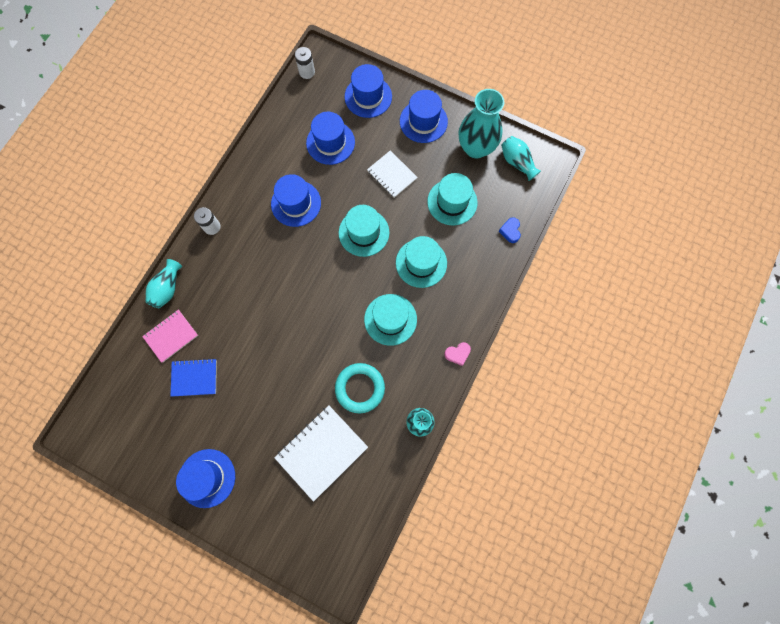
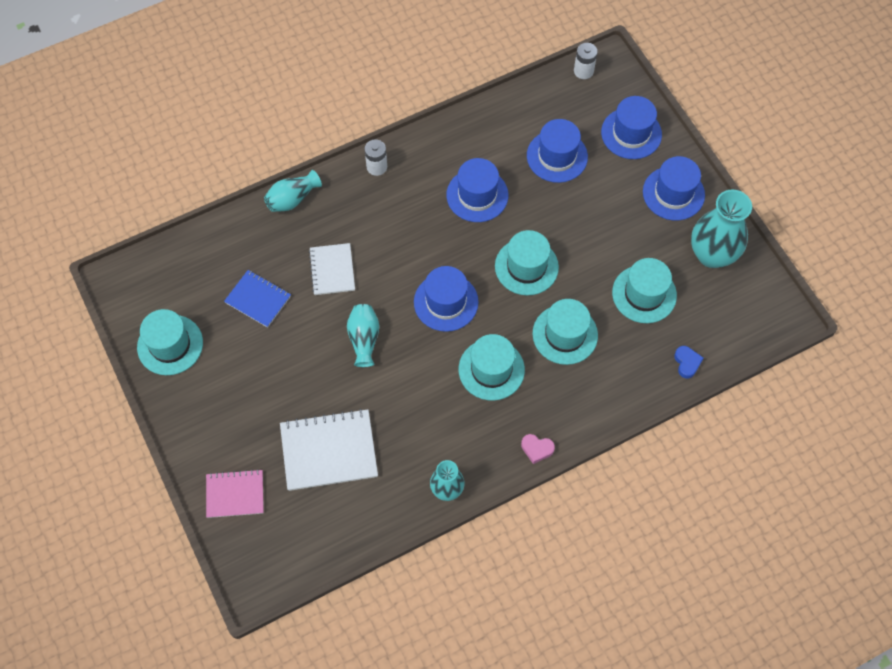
camera: 35 degrees right, 10 degrees down
(153, 454) = (170, 345): none -> turquoise hat
(171, 336) = (264, 246): pink notebook -> pink notebook (235, 494)
(207, 478) = (203, 400): blue hat -> blue hat (446, 302)
(360, 388) = (411, 416): turquoise ring -> none
(392, 175) = (598, 227): white notebook -> white notebook (332, 270)
(510, 231) = (687, 363): blue heart -> blue heart turned 135 degrees clockwise
(517, 162) = (748, 297): turquoise vase -> turquoise vase (364, 339)

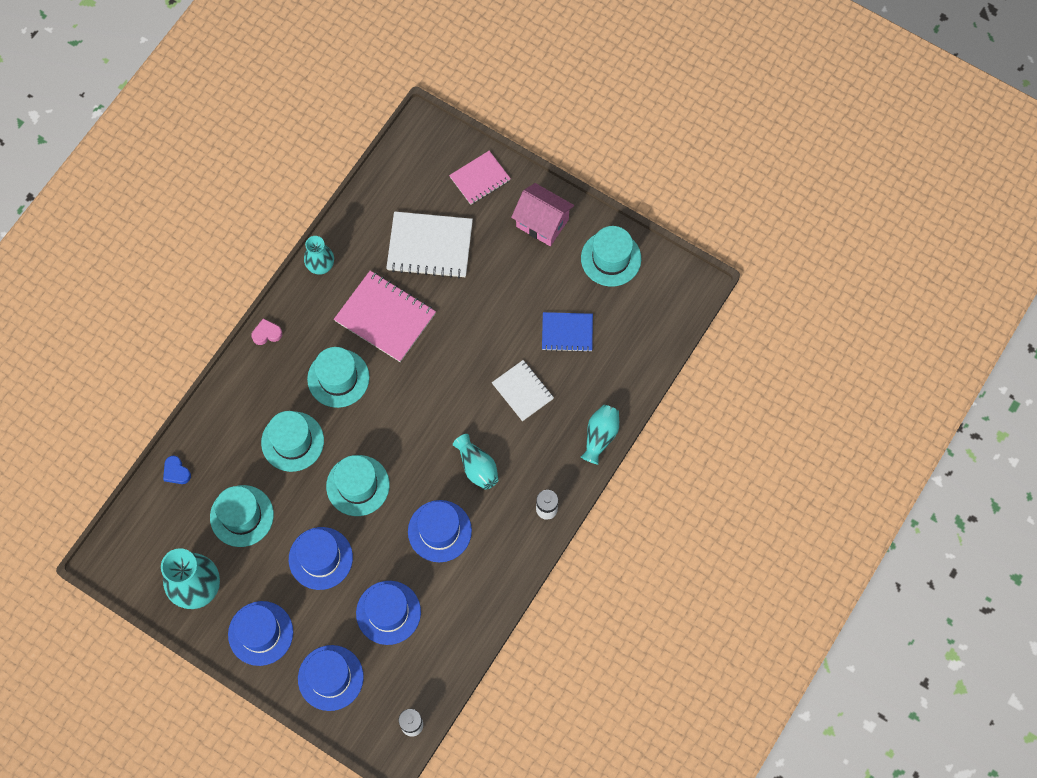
camera: 150 degrees right, 5 degrees up
(207, 414) = (542, 223): none -> pink house
(329, 451) = (430, 246): white notebook -> white notebook turned 45 degrees clockwise
(364, 339) = (458, 347): turquoise vase -> turquoise vase (477, 467)
(414, 403) = (385, 317): none -> pink notebook
(446, 302) = (409, 415): blue hat -> blue hat (320, 558)

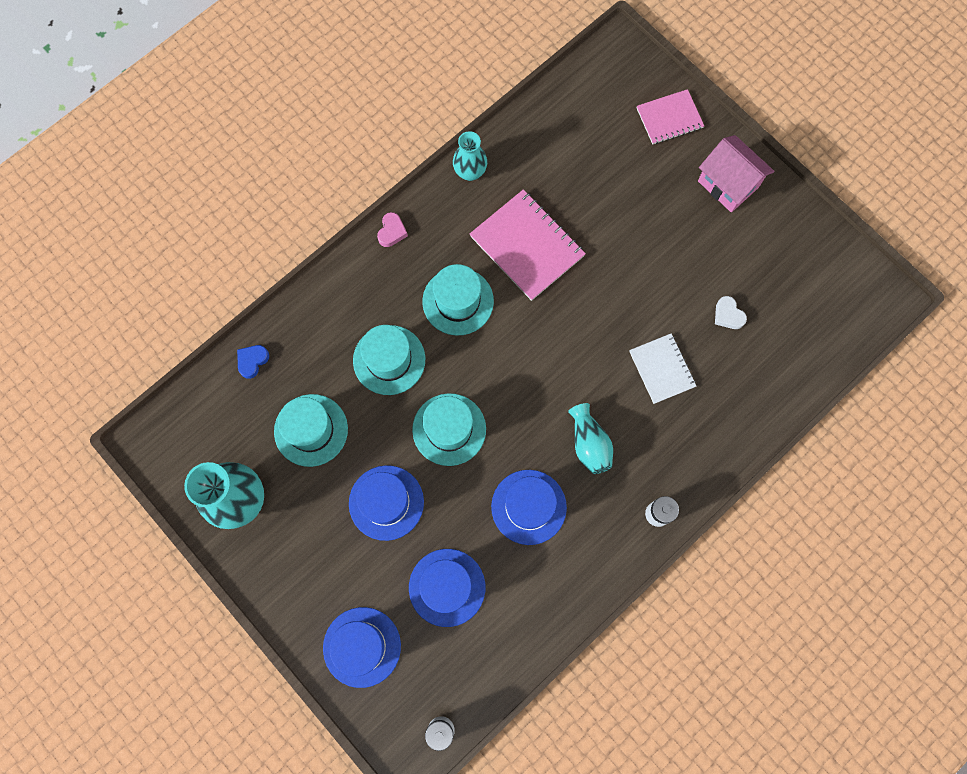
camera: 15 degrees right, 5 degrees up
(176, 472) = (252, 361): blue heart -> blue heart turned 60 degrees clockwise
(260, 633) = (296, 572): blue hat -> none
(267, 334) = (392, 232): pink heart -> pink heart turned 105 degrees clockwise
(430, 246) = (596, 179): white notebook -> none
(567, 333) = (728, 315): blue notebook -> white heart
(600, 436) = (739, 444): turquoise vase -> none
(611, 258) = (797, 243): turquoise hat -> none

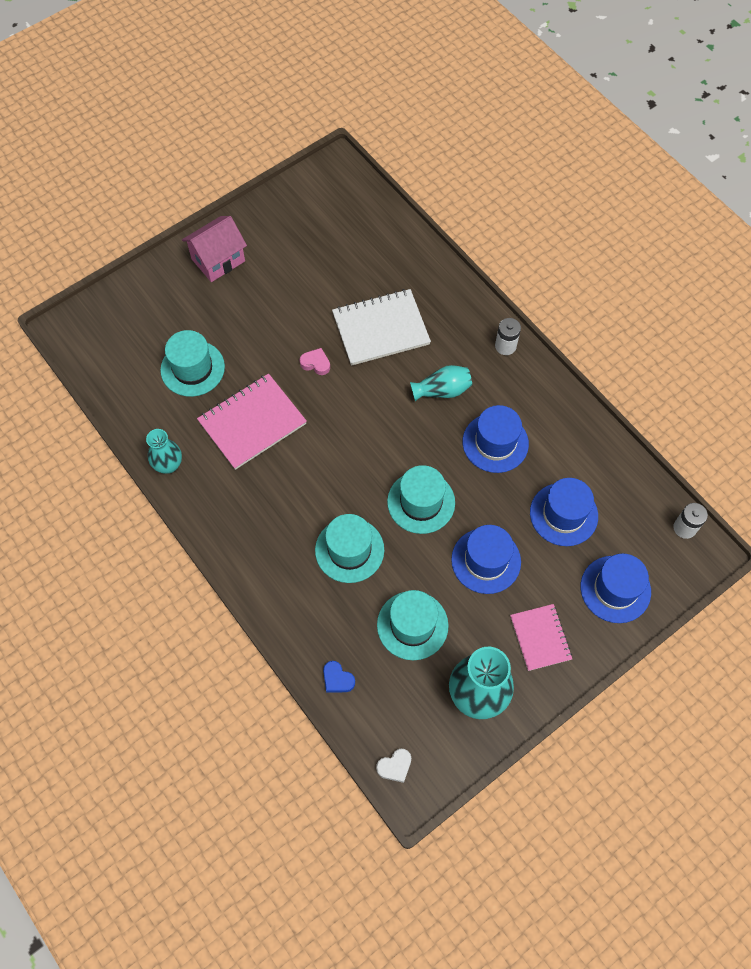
camera: 85 degrees left, 10 degrees down
(392, 232) = (219, 539): pink heart -> pink heart (316, 363)
(458, 301) = (298, 485): turquoise hat -> turquoise hat (192, 368)
(662, 369) = (380, 329): white notebook -> white notebook, size x1.61
(669, 118) = (146, 296): pink notebook -> pink notebook (540, 638)
(728, 315) = (338, 275): white heart -> white heart (395, 766)

